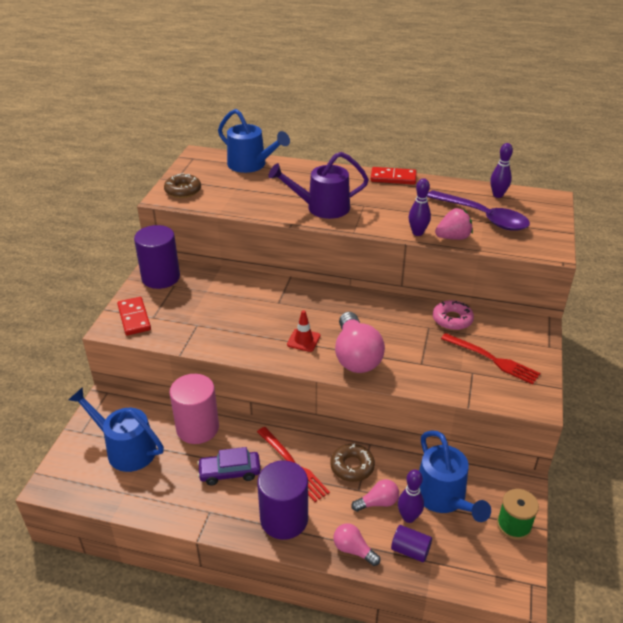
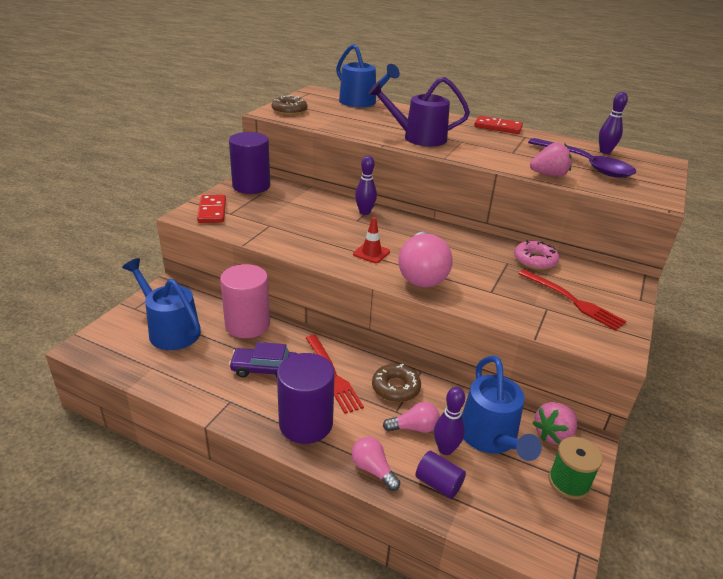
camera: 10 degrees right, 5 degrees down
(417, 233) = (511, 167): purple bowling pin -> purple bowling pin (364, 212)
(494, 483) = (553, 434): none -> pink strawberry

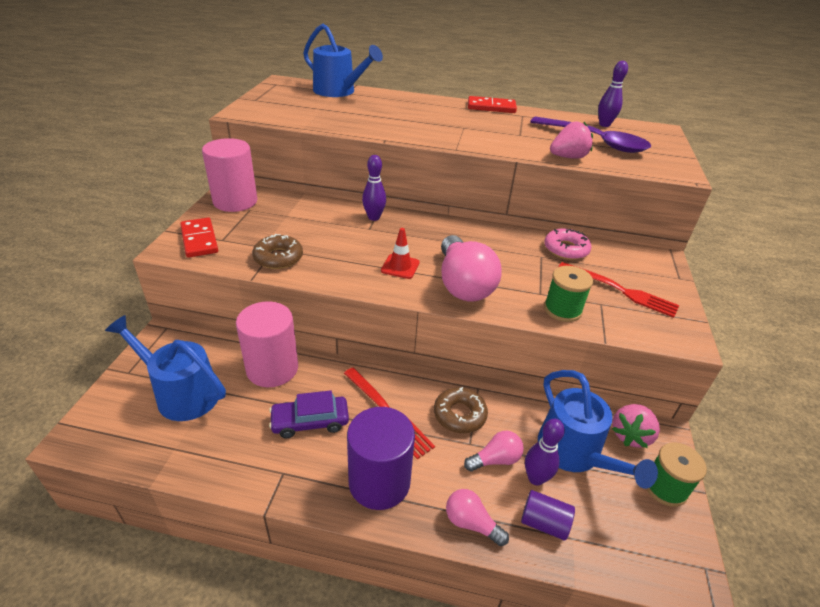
camera: 15 degrees left, 5 degrees up
(251, 186) = (235, 201): purple cylinder -> pink cylinder
(289, 111) = (263, 108): brown donut -> brown donut (278, 257)
(418, 138) = (418, 127): purple watering can -> none
(506, 307) = (562, 310): none -> green spool

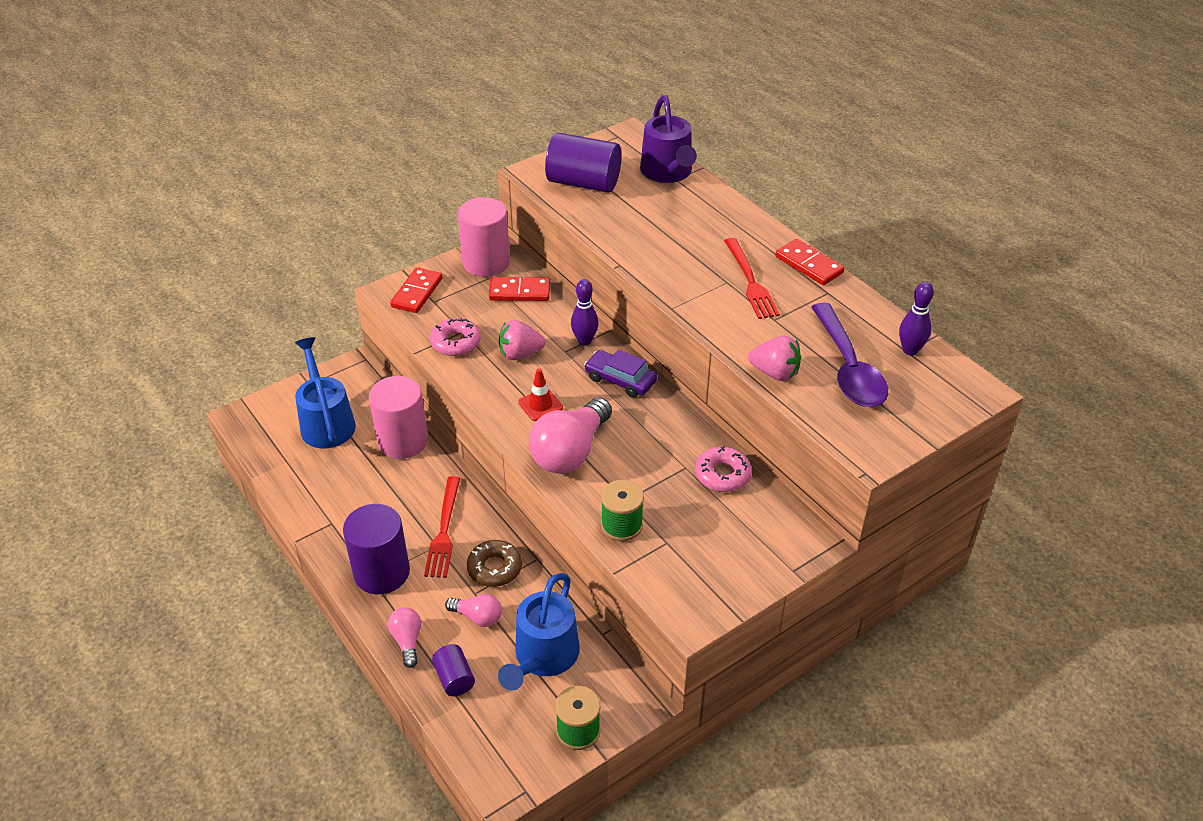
camera: 45 degrees right, 5 degrees up
(278, 257) = (455, 342): brown donut -> pink donut
(286, 208) = (520, 292): none -> red domino
(289, 109) = (583, 183): none -> purple cylinder
(310, 421) = (385, 500): purple car -> purple car (620, 380)
(339, 91) = (668, 173): blue watering can -> purple watering can
(535, 478) = (489, 650): purple bowling pin -> none
(620, 290) = (707, 543): red fork -> red fork (750, 281)
(630, 435) = (610, 680): pink strawberry -> pink strawberry (520, 354)

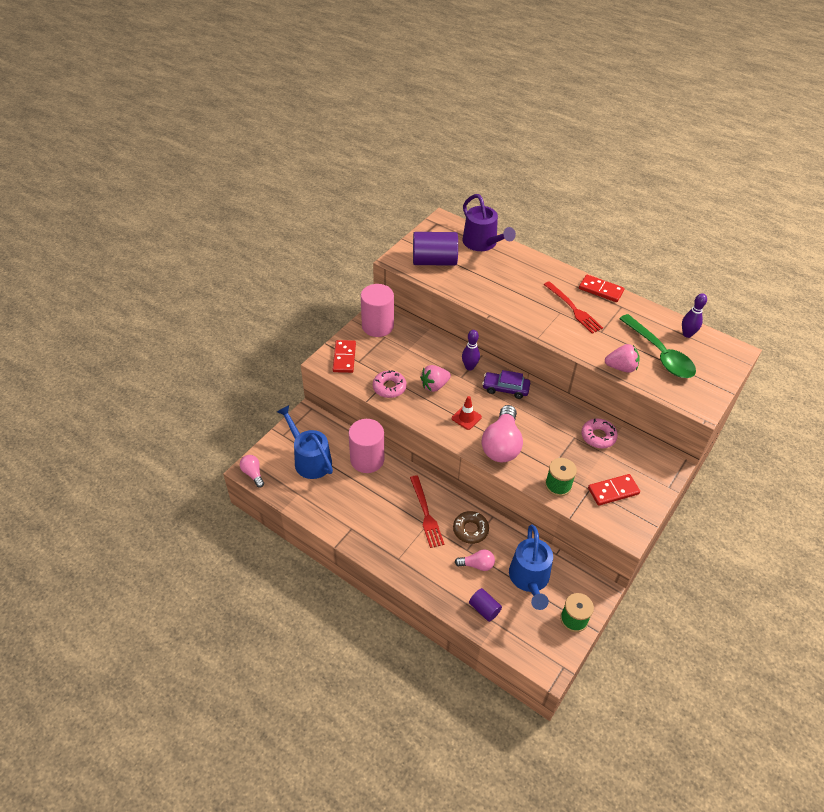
camera: 20 degrees left, 5 degrees up
(382, 572) = (402, 553): purple cylinder -> none
(407, 641) = (442, 593): pink light bulb -> pink light bulb (253, 474)
(520, 292) = (410, 342): red domino -> red domino (613, 491)
(848, 368) = (660, 354): purple spoon -> green spoon

